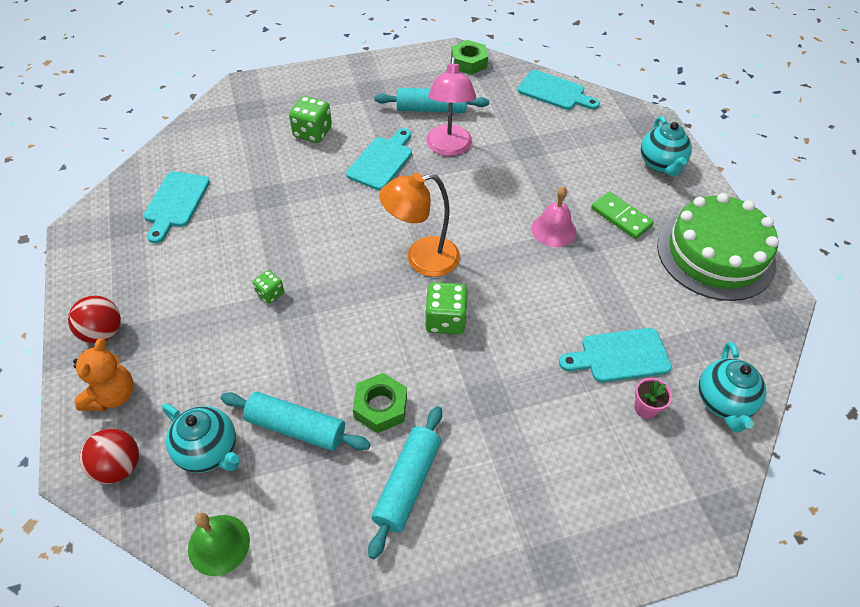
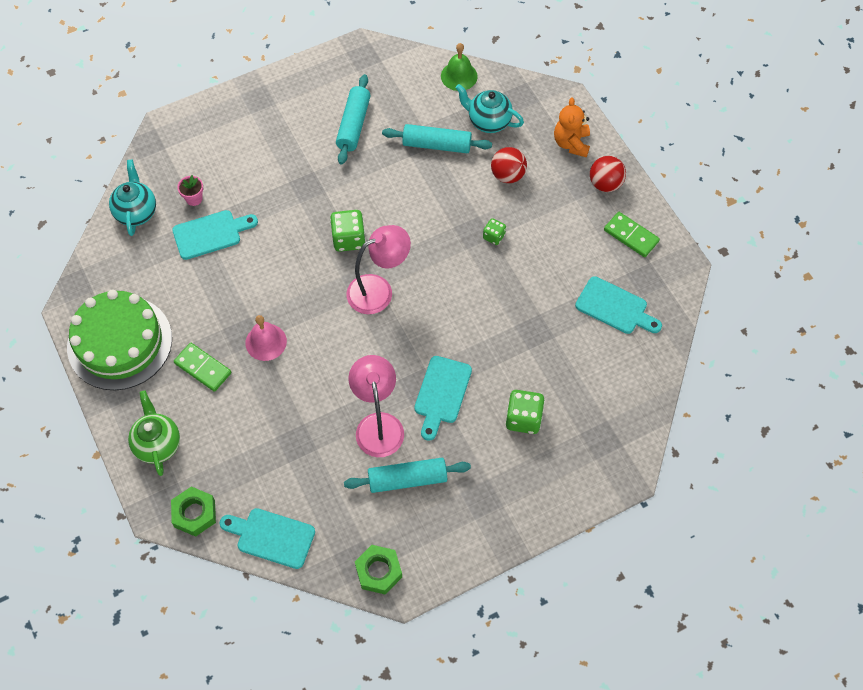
camera: 170 degrees right, 10 degrees up
(113, 267) = (631, 236): none -> green domino
(118, 467) = (541, 104): red ball -> red ball (507, 175)
(175, 203) = (615, 307): turquoise cutting board -> turquoise cutting board turned 120 degrees clockwise
(380, 407) = (383, 167): green nut -> green nut (194, 513)
(422, 259) = (379, 290): orange lamp -> pink lamp
(661, 164) = (158, 444): turquoise teapot -> green teapot

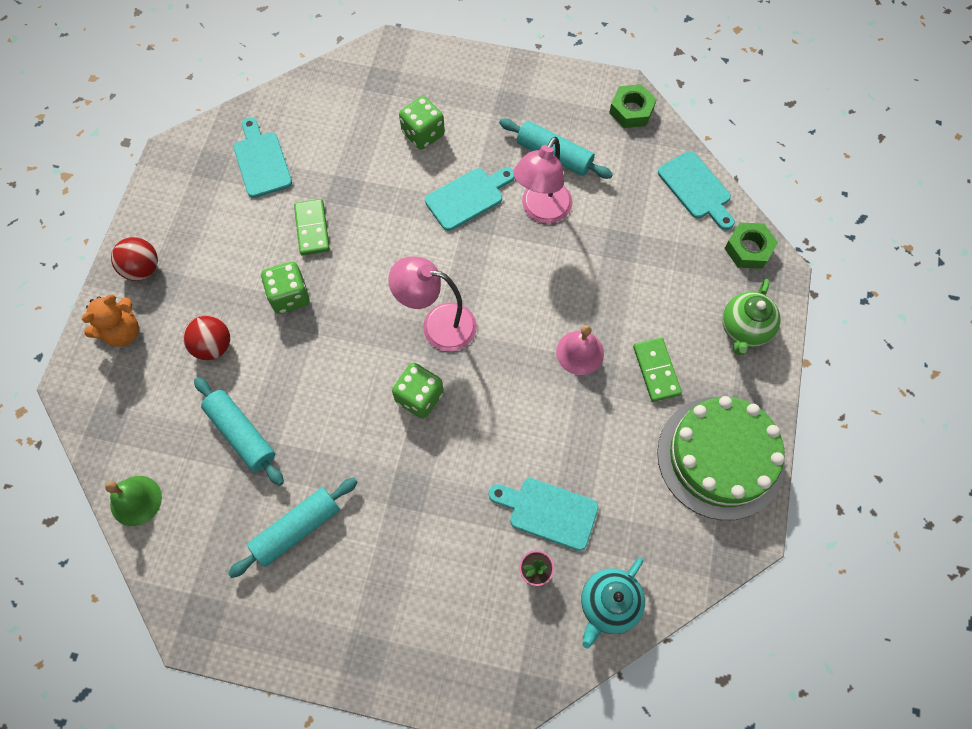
camera: 140 degrees left, 5 degrees up
(488, 121) = (167, 419): turquoise teapot -> none
(494, 236) = (289, 296): green dice -> green dice, size x1.72
(631, 236) = (179, 207): green domino -> green domino (312, 228)

